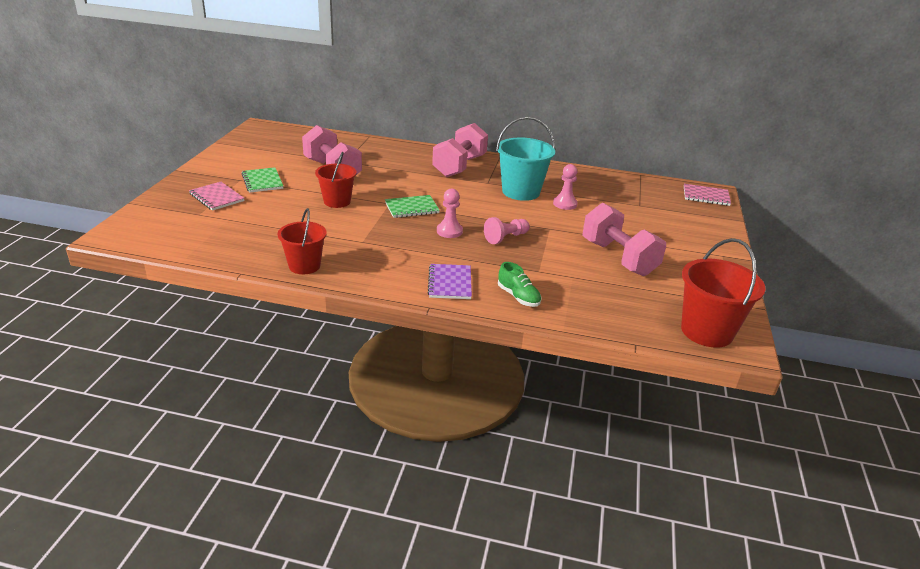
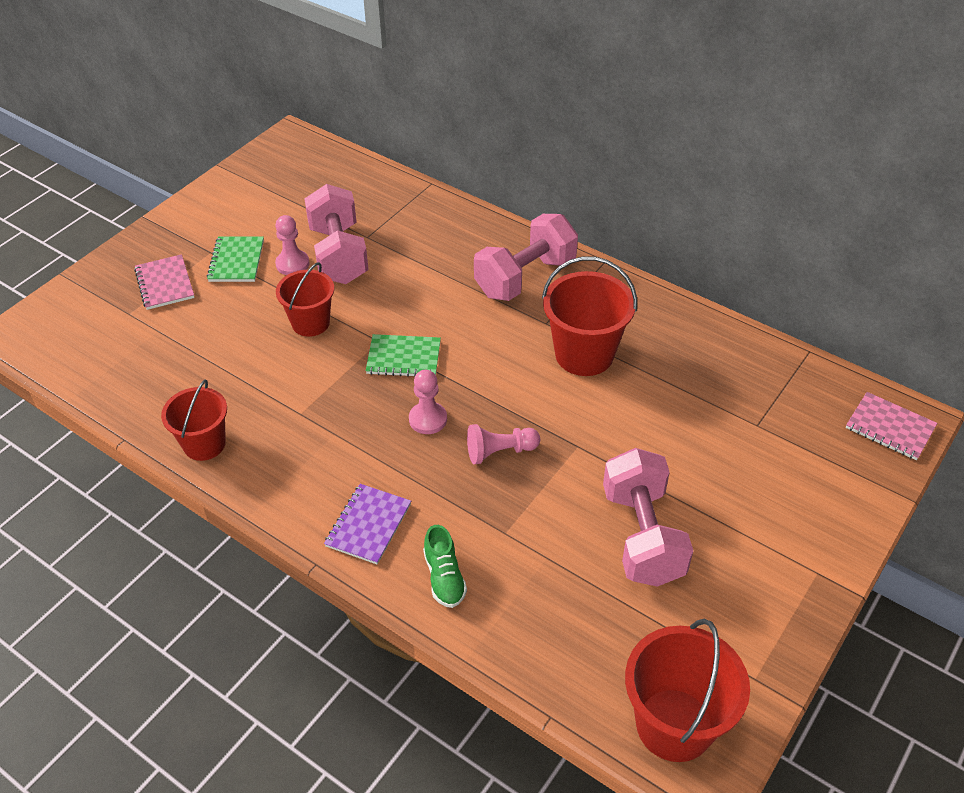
camera: 25 degrees right, 15 degrees up
(521, 192) = (584, 354): turquoise bucket -> red bucket
(565, 204) = (636, 396): pink pawn -> pink pawn (292, 264)

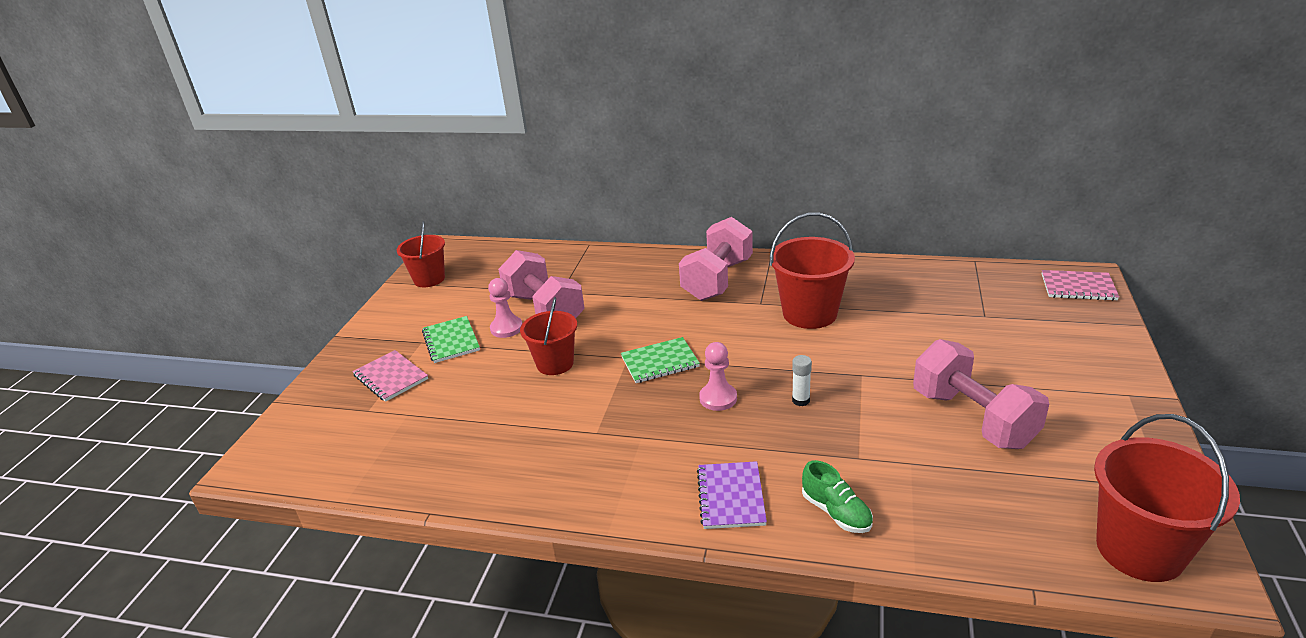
camera: 20 degrees left, 15 degrees down
(204, 444) = (518, 488): red bucket -> red bucket (429, 279)
(500, 452) = (801, 400): pink pawn -> white glue stick

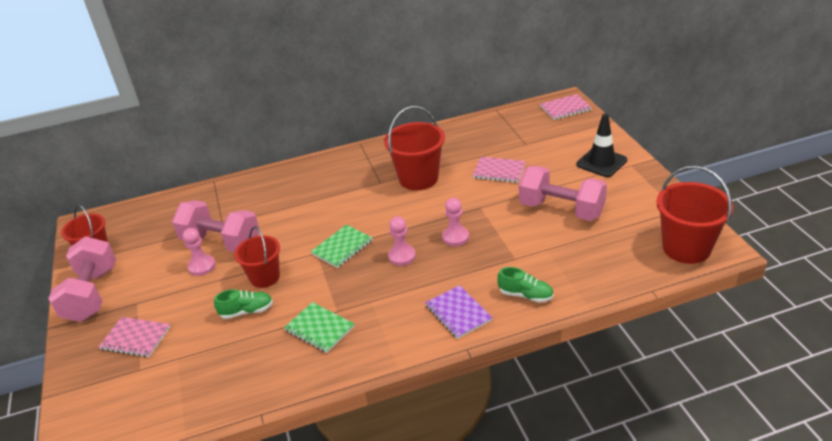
camera: 30 degrees left, 5 degrees up
(451, 341) = (163, 292): green notebook -> green notebook (319, 329)
(508, 393) = (247, 311): none -> green shoe
(717, 280) = (337, 176): pink dumbbell -> pink dumbbell (92, 295)
(801, 400) = (455, 237): white glue stick -> pink pawn
(921, 338) = (499, 171): none -> pink notebook
(1083, 375) = (601, 162): none -> black traffic cone

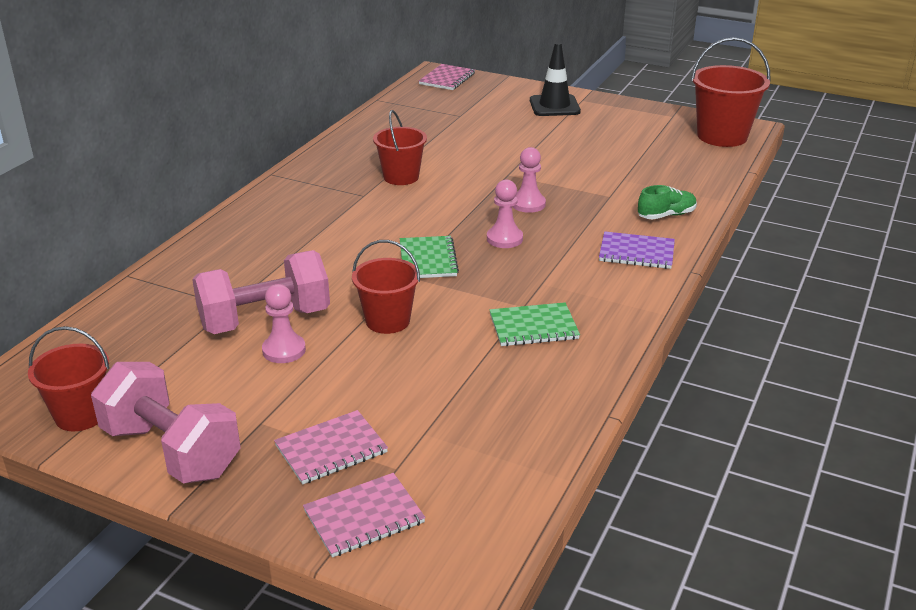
camera: 50 degrees left, 5 degrees down
(247, 311) = (425, 355): green shoe -> none
(418, 178) = (401, 177): red bucket -> red bucket, size x0.66
(499, 171) = (473, 143): pink notebook -> pink notebook (364, 517)
(561, 210) = (583, 149): pink dumbbell -> none

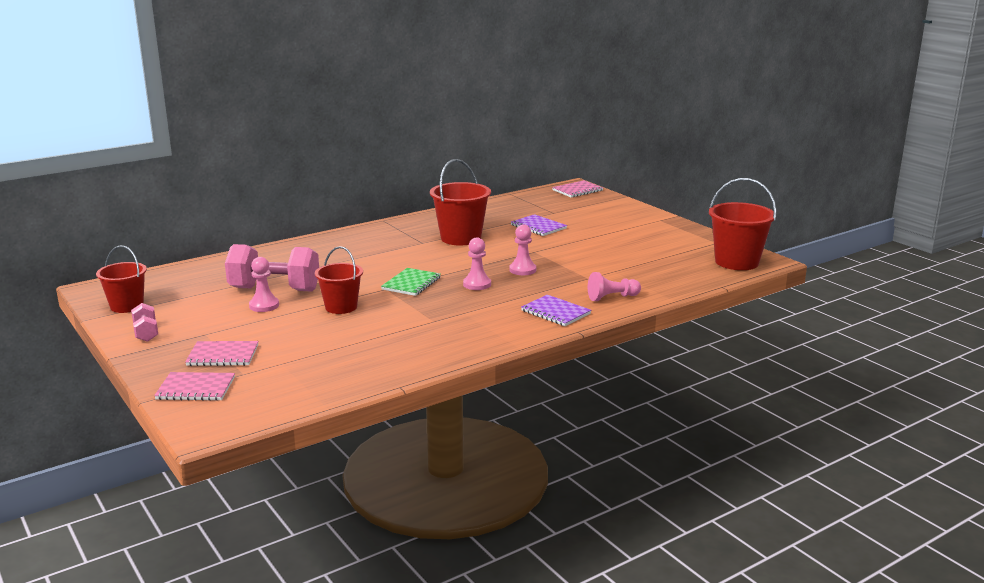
camera: 30 degrees right, 10 degrees down
(171, 451) = (146, 333): pink dumbbell -> pink dumbbell, size x0.48
(401, 177) = (461, 238): red bucket -> red bucket, size x1.51
(468, 139) = (538, 227): none -> purple notebook
(533, 327) = (423, 332): green notebook -> none
(554, 106) = (632, 220): black traffic cone -> none
(666, 215) = (612, 297): green shoe -> pink pawn

